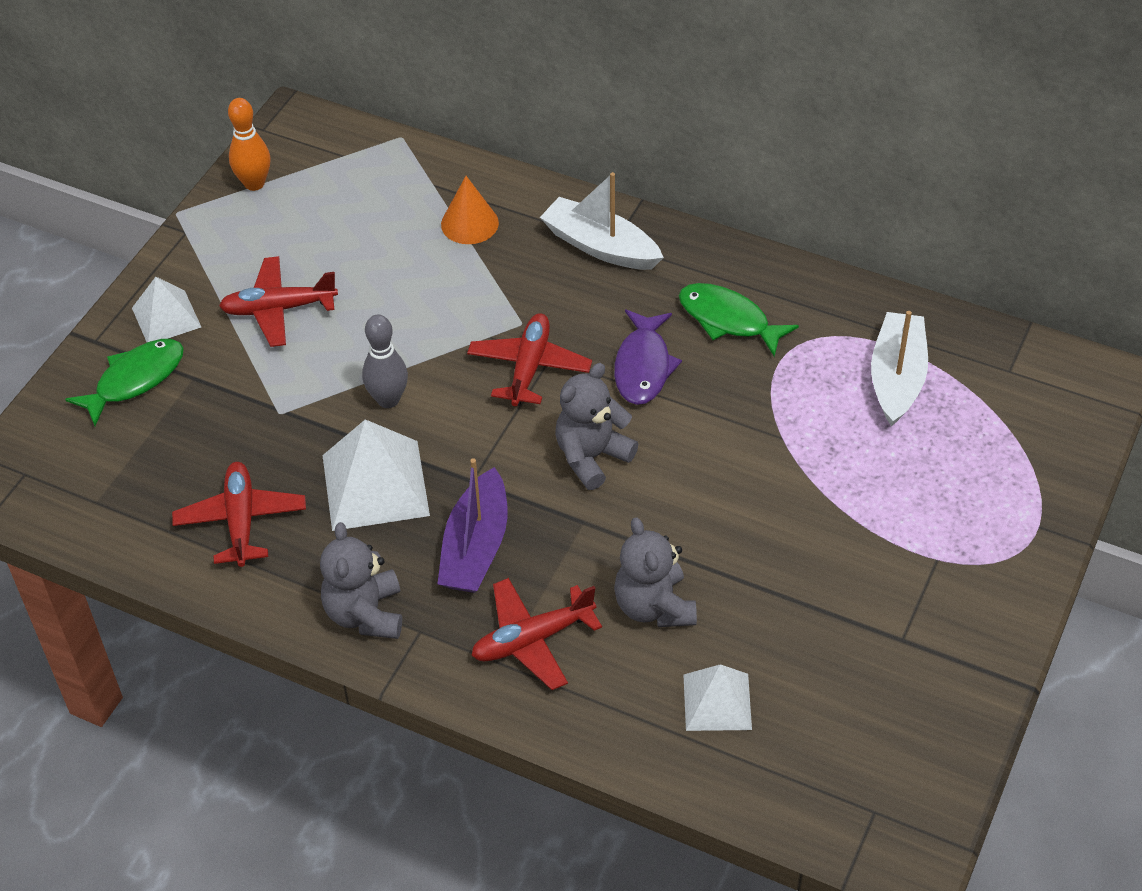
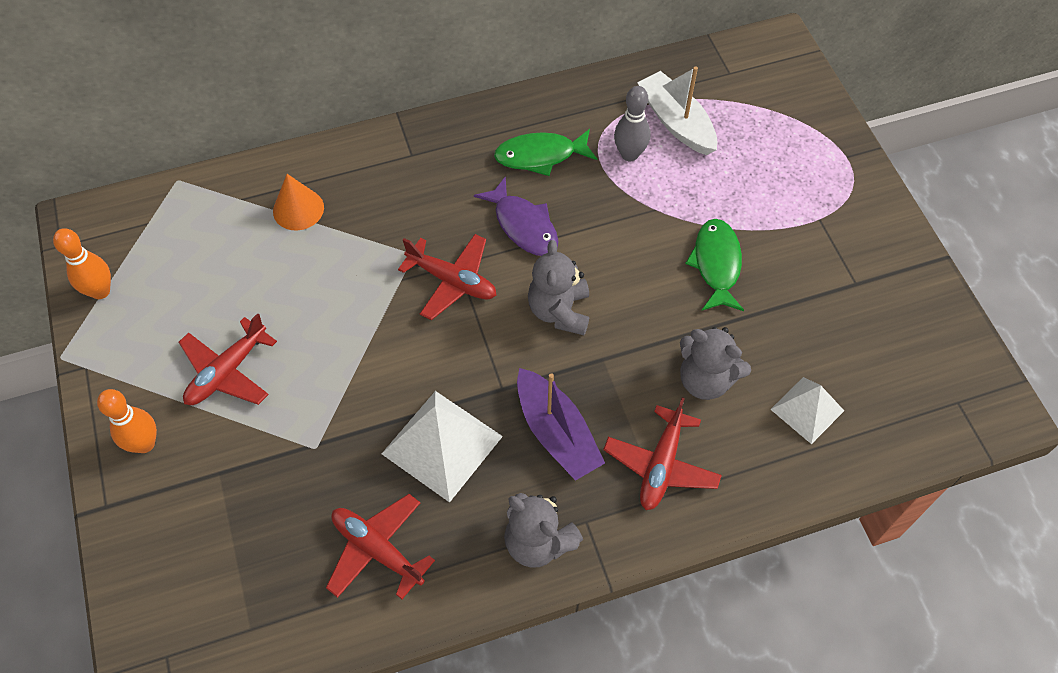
camera: 45 degrees left, 10 degrees up
(135, 380) = (174, 510): green fish -> green fish (716, 264)
(166, 317) = (144, 444): white pyramid -> orange bowling pin
(388, 400) = (382, 377): grey bowling pin -> grey bowling pin (629, 154)
(529, 367) = (452, 281): red plane -> red plane turned 150 degrees clockwise
(600, 246) = (405, 163): white boat -> none

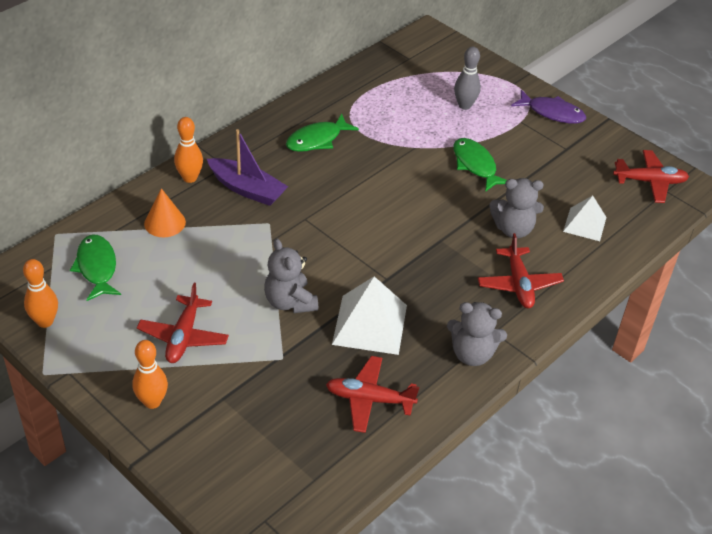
camera: 30 degrees left, 15 degrees down
(192, 241) = (97, 267): none -> green fish
(361, 157) = (190, 178): none -> orange bowling pin
(452, 281) = (308, 229): red plane -> red plane (649, 182)
(523, 225) = (334, 183): purple fish -> purple fish (552, 113)
(556, 433) = (440, 290): purple boat -> purple boat (247, 189)
(559, 311) = (393, 223): grey teddy bear -> grey teddy bear (290, 302)
(629, 154) = (376, 121): grey bowling pin -> grey bowling pin (464, 105)
(676, 122) = (394, 95): white boat -> none

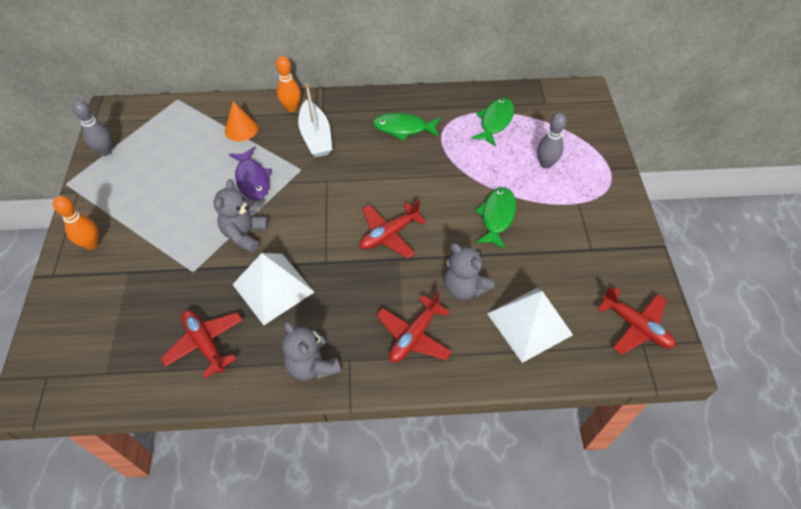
camera: 45 degrees right, 10 degrees up
(45, 321) = (105, 151): orange bowling pin -> grey bowling pin
(97, 267) = (171, 135): green fish -> green fish (495, 121)
(183, 336) = (159, 213): red plane -> red plane (389, 234)
(247, 189) = (316, 137): purple boat -> white boat
(552, 113) = (615, 211): purple fish -> purple fish (252, 180)
(585, 224) = (529, 324): white pyramid -> white pyramid, size x1.62

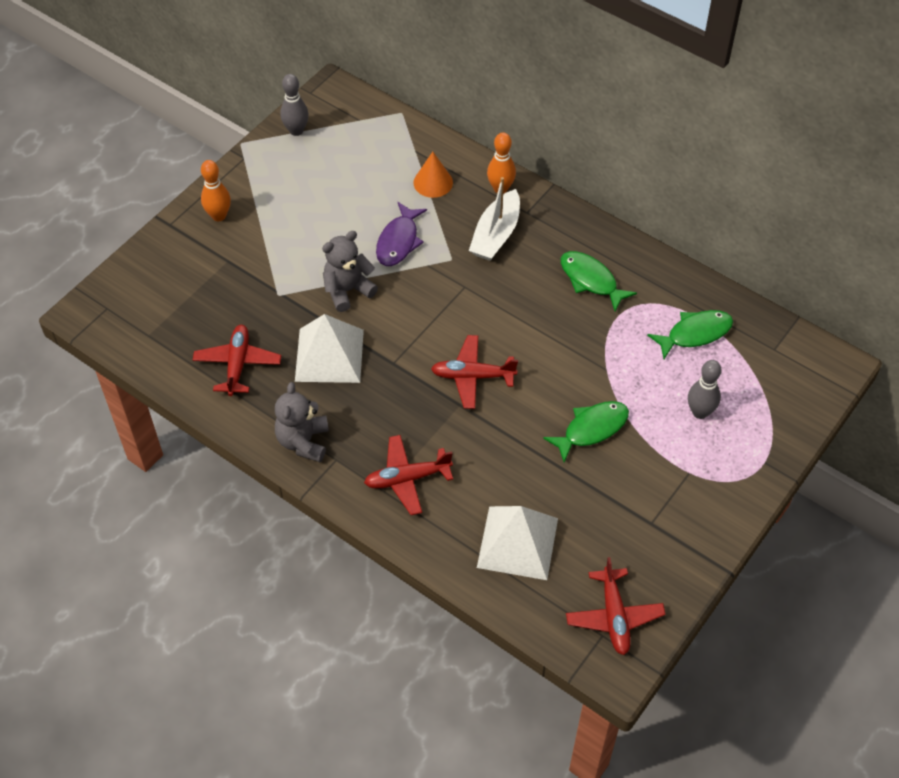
camera: 40 degrees right, 0 degrees up
(464, 288) = (492, 471): grey teddy bear -> none

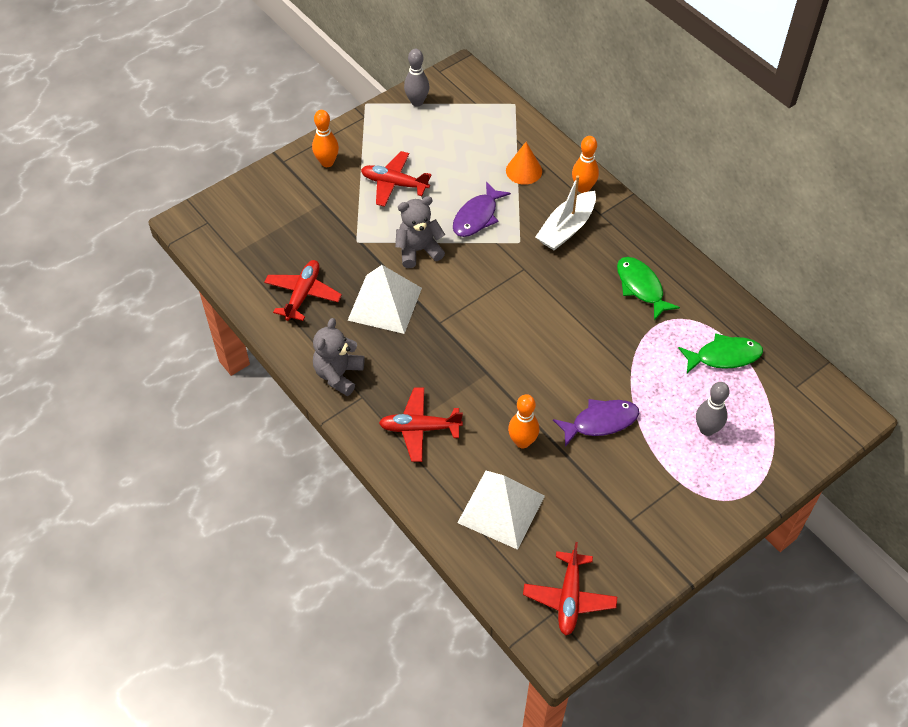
camera: 15 degrees right, 0 degrees up
(472, 376) = (506, 350): red plane -> red plane (394, 184)
(518, 468) = (522, 442): none -> orange bowling pin
(592, 429) = (600, 422): green fish -> purple fish

